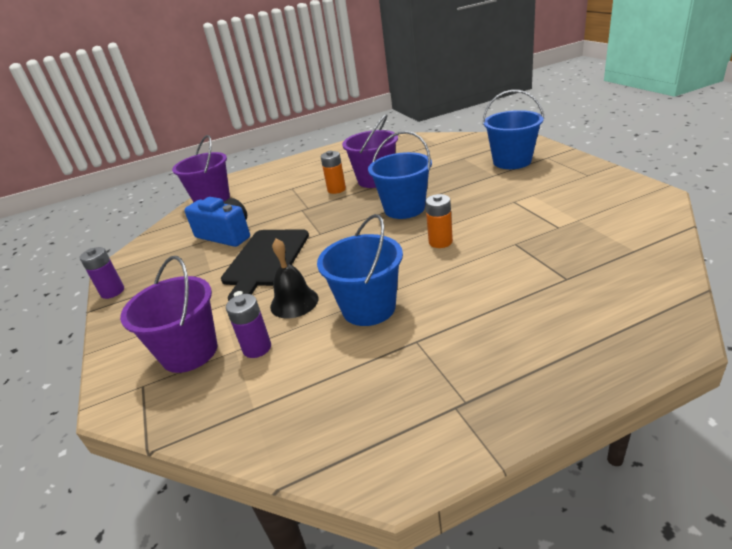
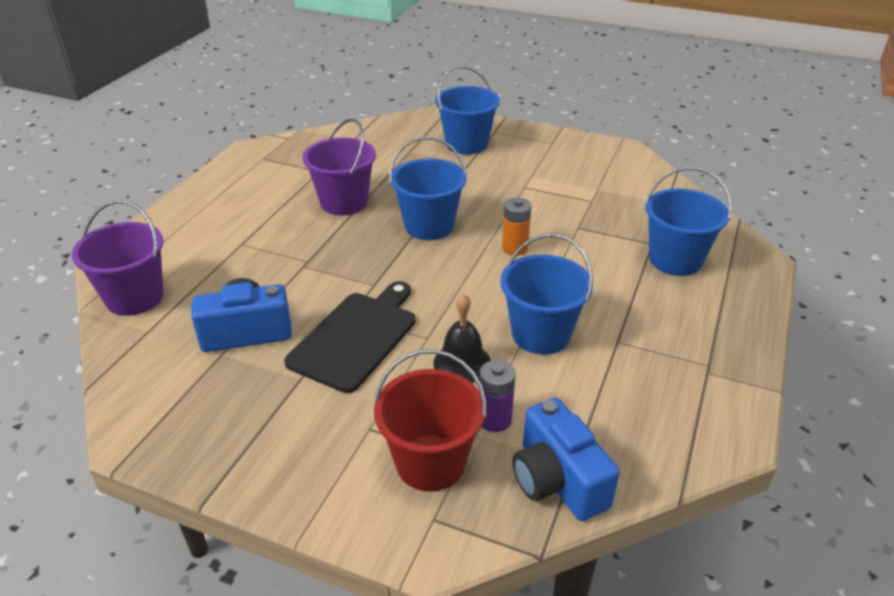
camera: 50 degrees left, 5 degrees up
(112, 292) = (195, 467): purple battery -> none
(189, 352) = (430, 462): purple bucket -> red bucket
(228, 411) = (557, 480): none -> blue camera
(266, 260) = (355, 337): black cutting board -> black cutting board turned 120 degrees counterclockwise
(336, 189) = (311, 228): orange battery -> none
(569, 300) = (675, 260): none -> blue bucket

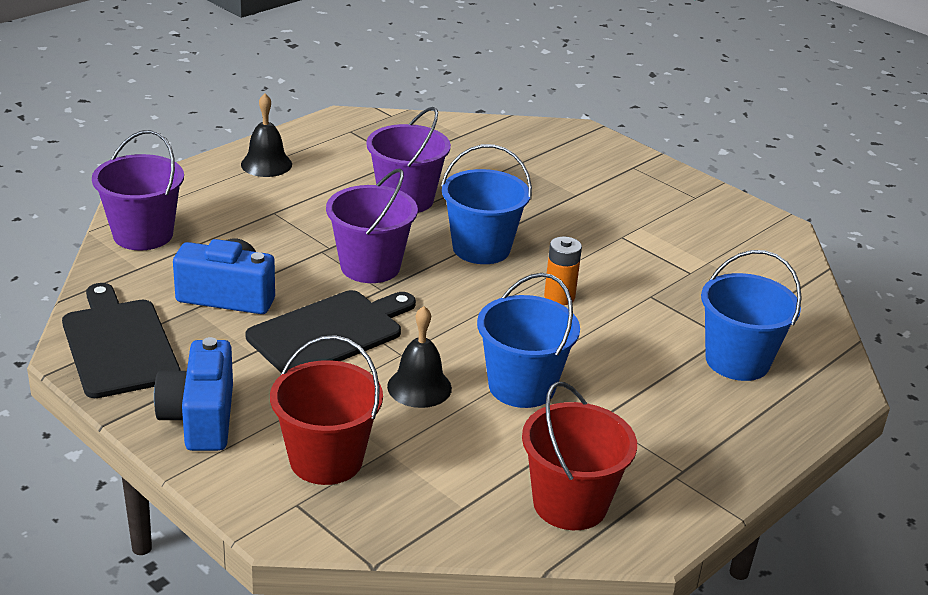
camera: 20 degrees right, 5 degrees down
(170, 414) = (118, 345): none -> black cutting board
(210, 204) = (266, 164): none -> black bell
(352, 267) = (370, 266): none -> purple bucket
(466, 144) = (590, 172): blue bucket -> none
(494, 419) = (414, 445): purple battery -> none
(557, 480) = (436, 514): blue camera -> blue camera (200, 418)
(652, 427) = (570, 504): none -> red bucket

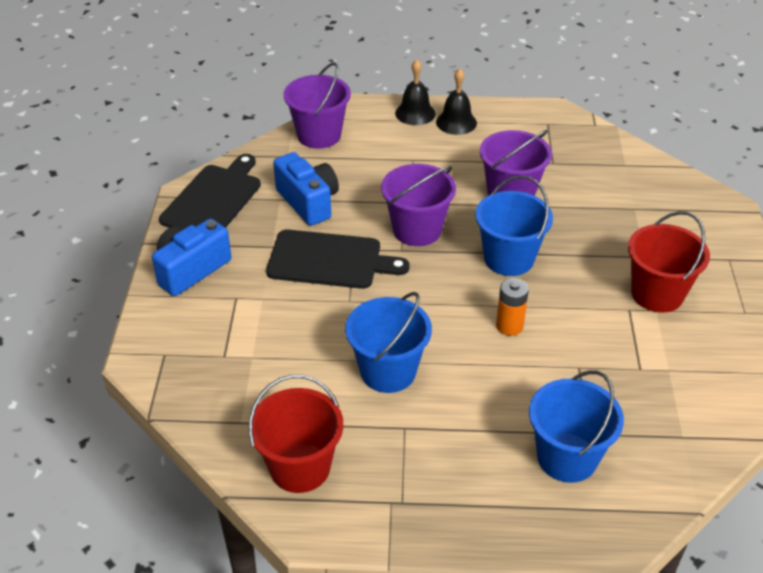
camera: 50 degrees right, 10 degrees up
(326, 460) = (214, 339): red bucket -> red bucket (657, 294)
(419, 387) = (327, 329): black bell -> black bell (415, 113)

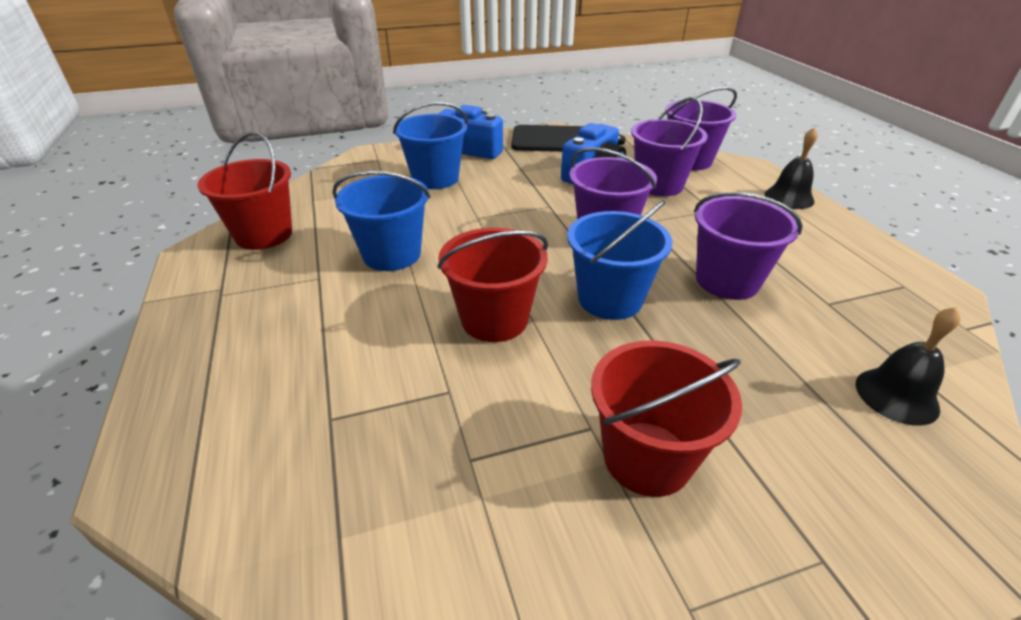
camera: 70 degrees right, 5 degrees down
(329, 260) = (524, 198): black cutting board -> none
(354, 171) = (659, 185): none -> purple bucket
(456, 122) = (809, 223): black bell -> black bell (896, 396)
(509, 326) = (494, 319): orange battery -> red bucket
(567, 457) = (285, 405): blue bucket -> blue bucket (435, 178)

